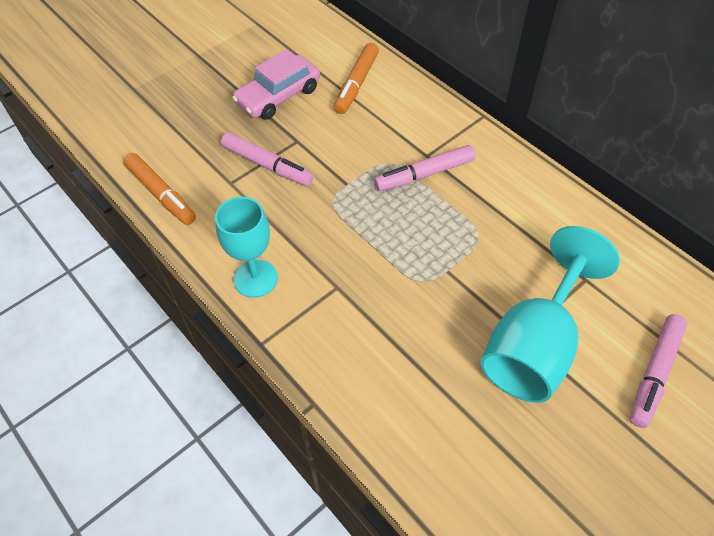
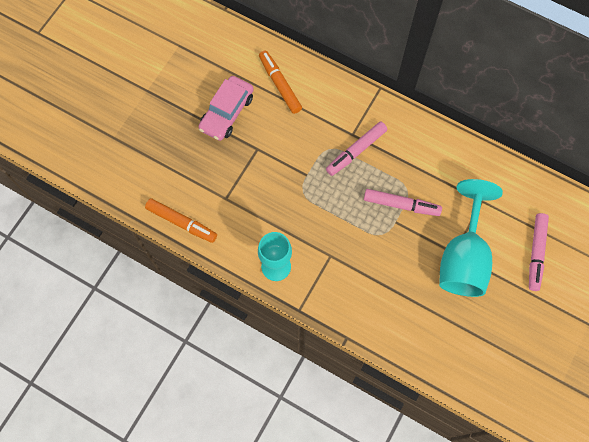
camera: 20 degrees left, 15 degrees up
(267, 165) = (245, 176): pink marker -> pink marker (401, 205)
(356, 84) = (280, 84): orange marker -> orange marker turned 150 degrees clockwise

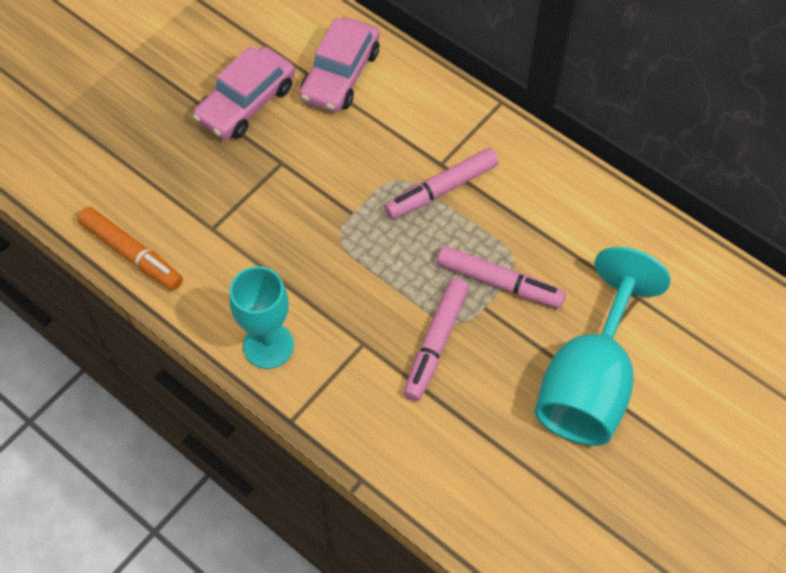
camera: 10 degrees right, 10 degrees down
(280, 84) = (340, 75): orange marker -> pink car
(536, 253) = (717, 395): pink marker -> pink marker (435, 343)

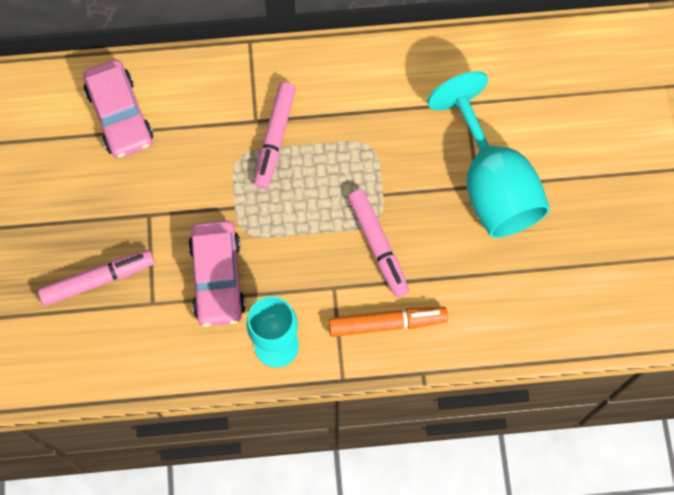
camera: 45 degrees left, 10 degrees up
(131, 254) = (117, 371): orange marker -> orange marker (387, 323)
(246, 103) = (76, 194): pink car -> pink car (217, 278)
(499, 283) = (375, 169): pink marker -> pink marker (98, 280)

